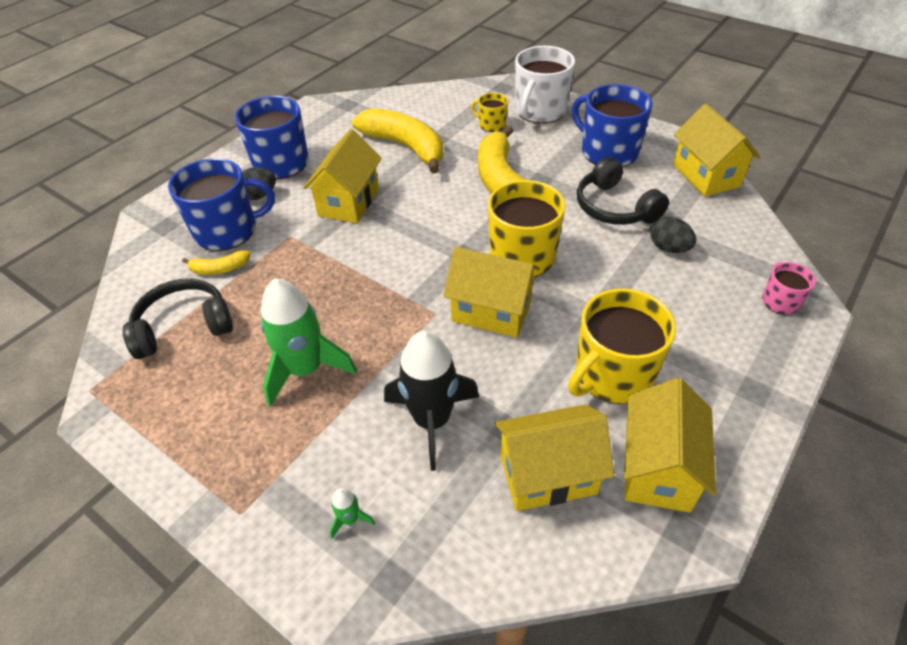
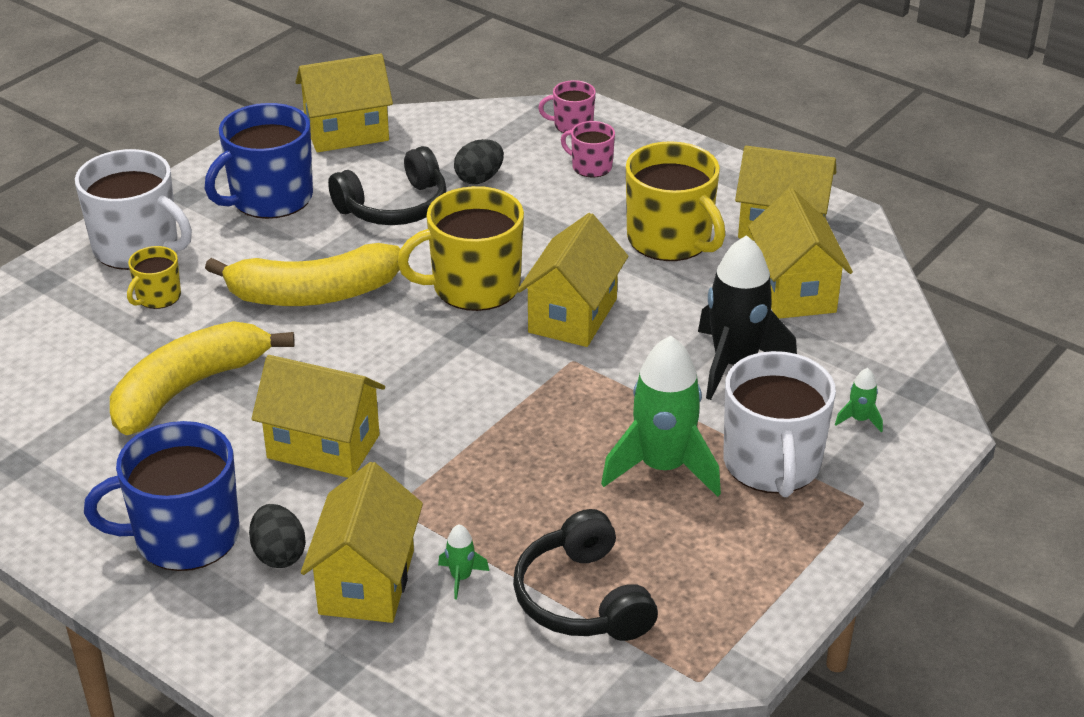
camera: 90 degrees left, 10 degrees down
(220, 269) = (461, 577): yellow banana -> green rocket
(227, 230) = (366, 582): blue mug -> yellow house
(298, 444) = (772, 464): none -> white mug
(714, 316) = (591, 166): none -> pink mug

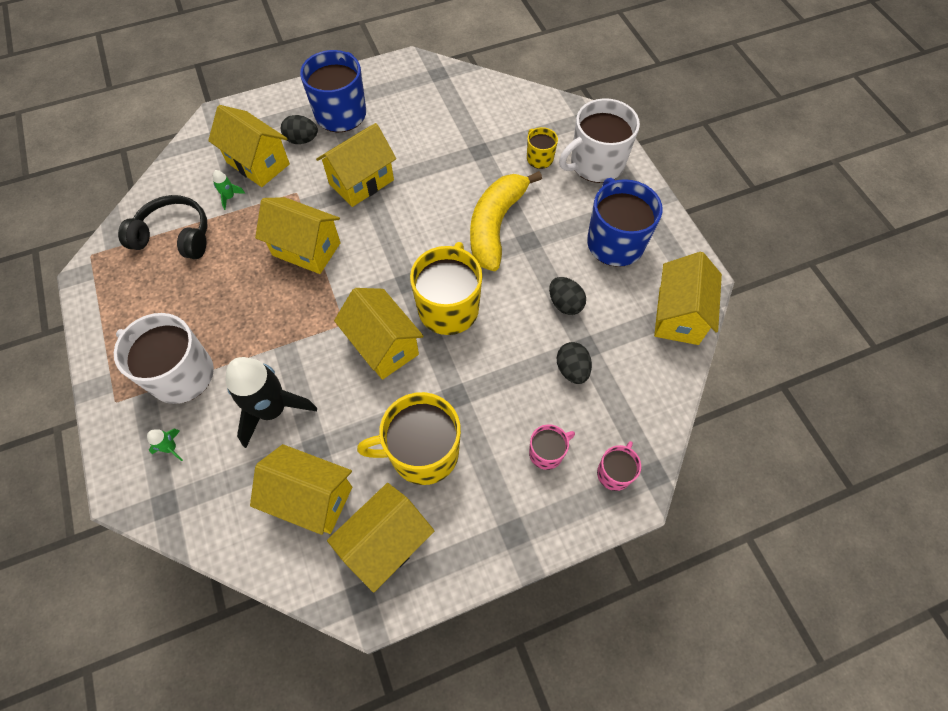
camera: 120 degrees right, 25 degrees up
(188, 388) = (448, 146): yellow banana -> none
(394, 207) = (565, 304): black headphones -> black egg
(489, 445) = (306, 249): none -> yellow house
(663, 467) = (224, 318): green rocket -> none

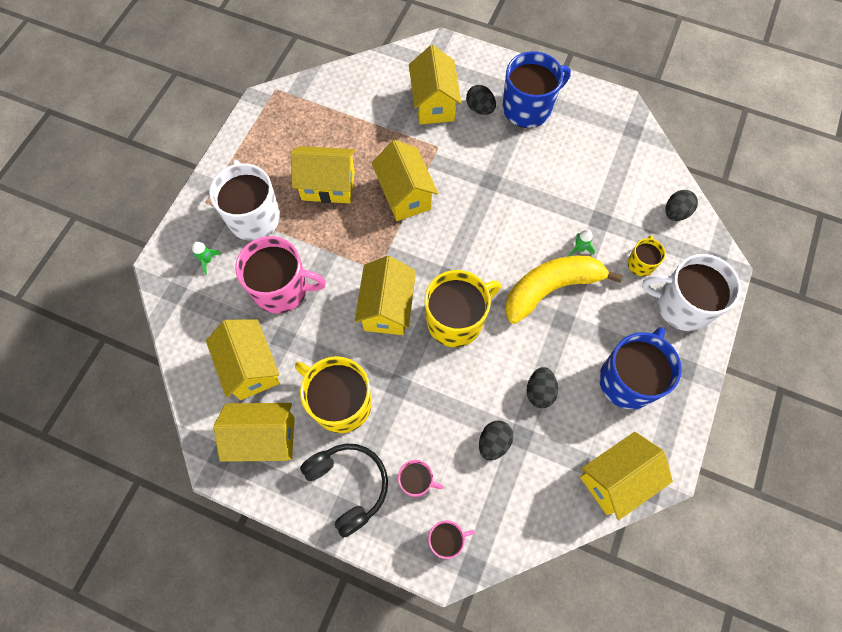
camera: 45 degrees right, 5 degrees up
(175, 236) = (334, 116): black headphones -> black headphones (349, 485)
(229, 197) = (392, 115): green rocket -> green rocket (579, 248)
(272, 410) = (282, 289): black rocket -> pink mug
(361, 182) = (489, 174): yellow house -> yellow house (328, 186)
(526, 106) = (675, 212): none -> black egg

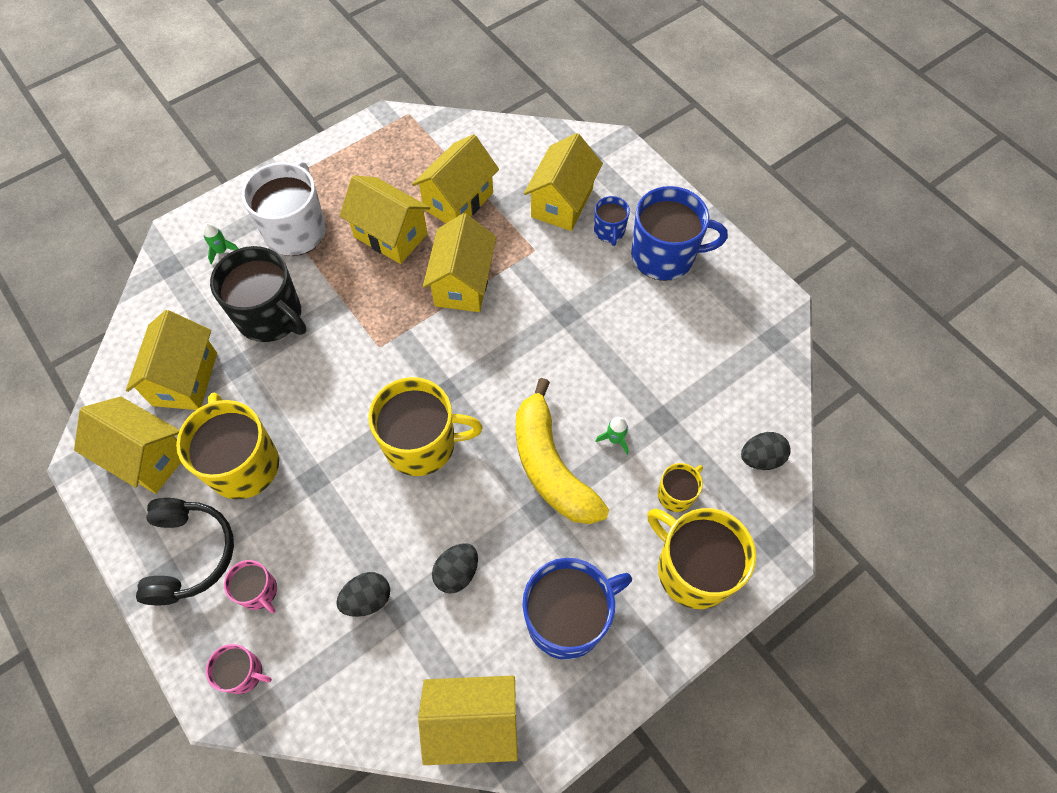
camera: 30 degrees right, 5 degrees down
(282, 289) = (271, 316): pink mug -> black mug
(387, 308) = (360, 392): yellow house -> yellow house (458, 201)
(480, 108) = (609, 231): black egg -> blue mug
(551, 288) = (550, 466): yellow banana -> yellow banana turned 120 degrees counterclockwise
(682, 305) = (693, 569): white mug -> yellow mug

